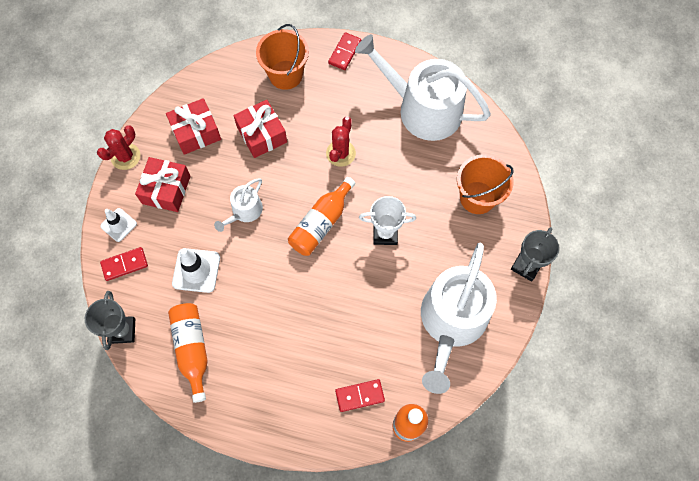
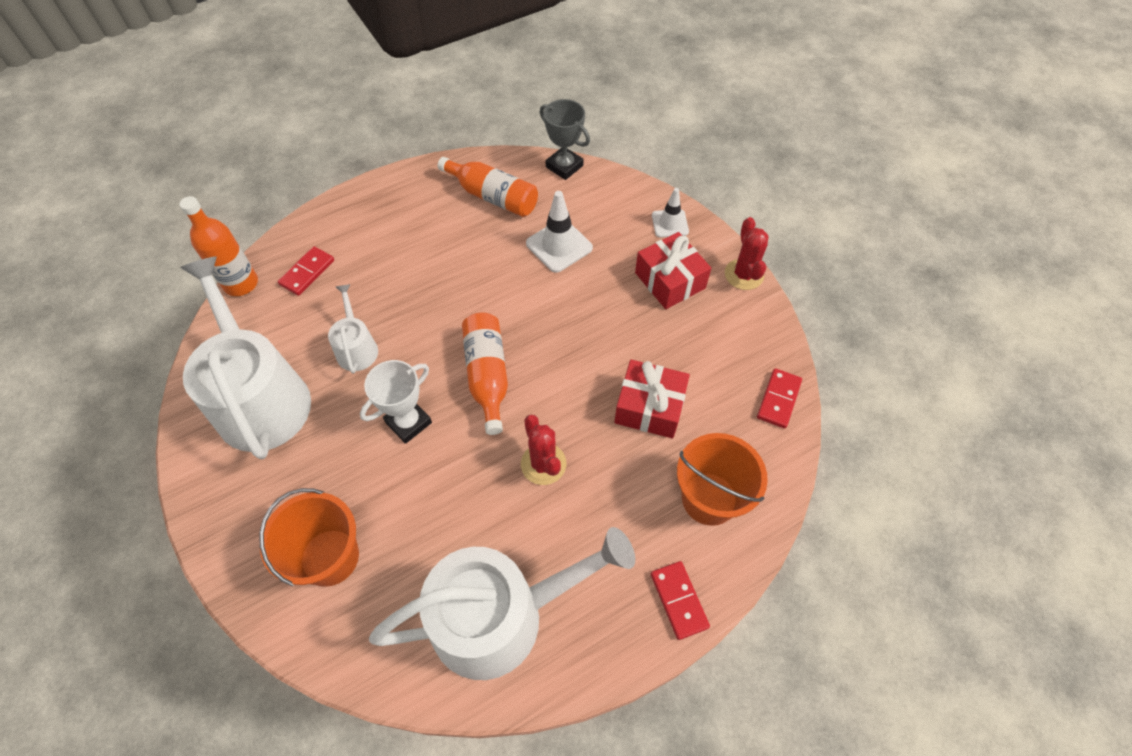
camera: 135 degrees right, 10 degrees down
(124, 264) = (624, 203): red domino -> red domino (778, 399)
(196, 132) = (714, 350): red gift -> none
(244, 211) = (575, 323): white watering can -> white watering can (356, 347)
(526, 266) = (207, 525): grey trophy -> none

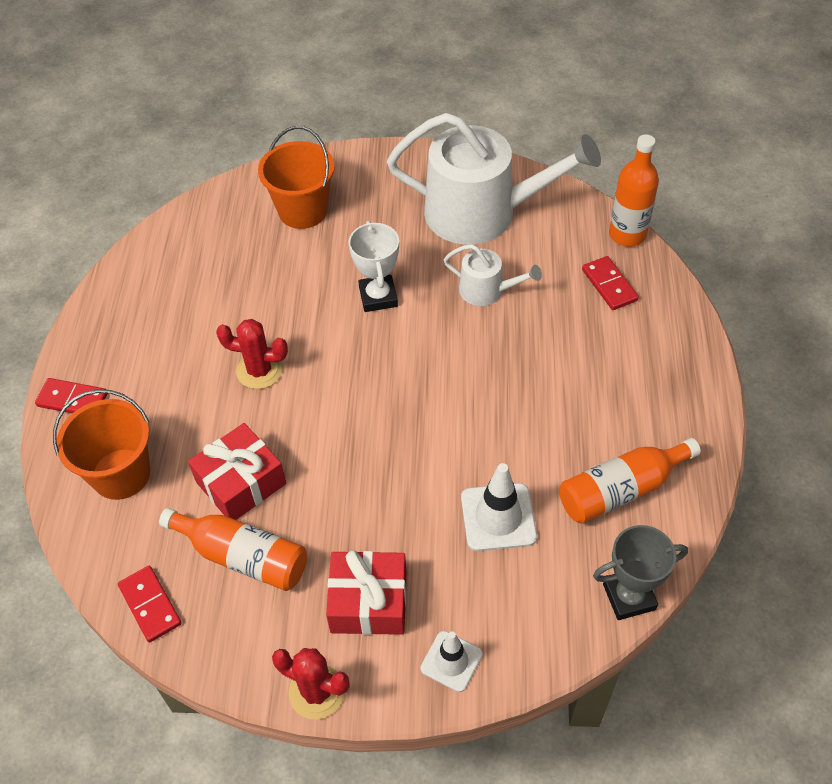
camera: 125 degrees right, 5 degrees down
(487, 376) = (379, 372): orange bottle -> orange bottle (242, 556)
(501, 615) = (170, 287): white watering can -> none

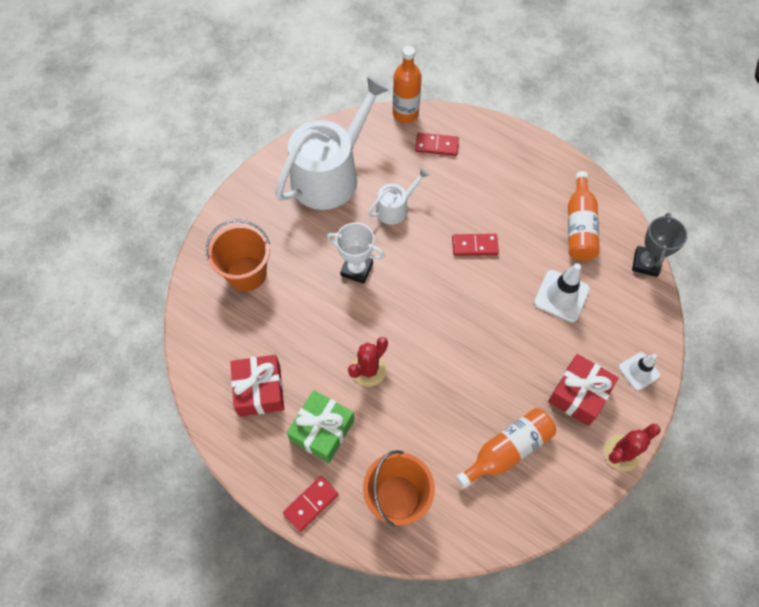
camera: 60 degrees left, 10 degrees up
(150, 605) = (511, 523): red domino -> red domino (474, 246)
(161, 366) = (322, 430): none -> green gift
(241, 483) = (451, 424): red gift -> red gift (259, 390)

